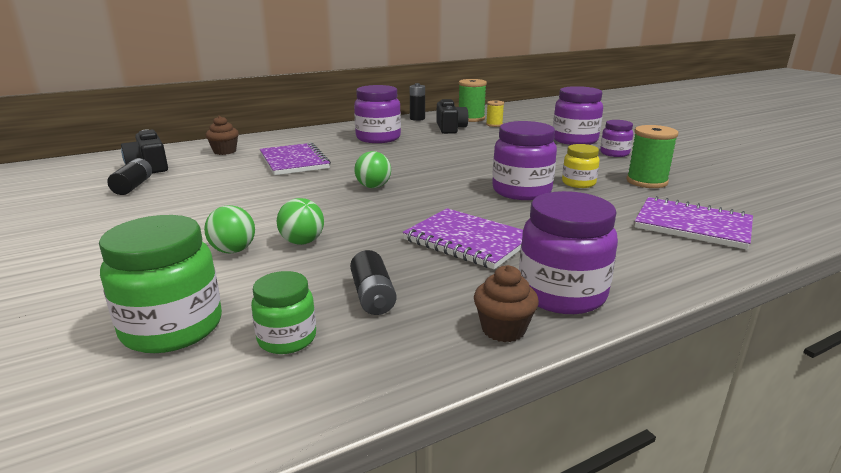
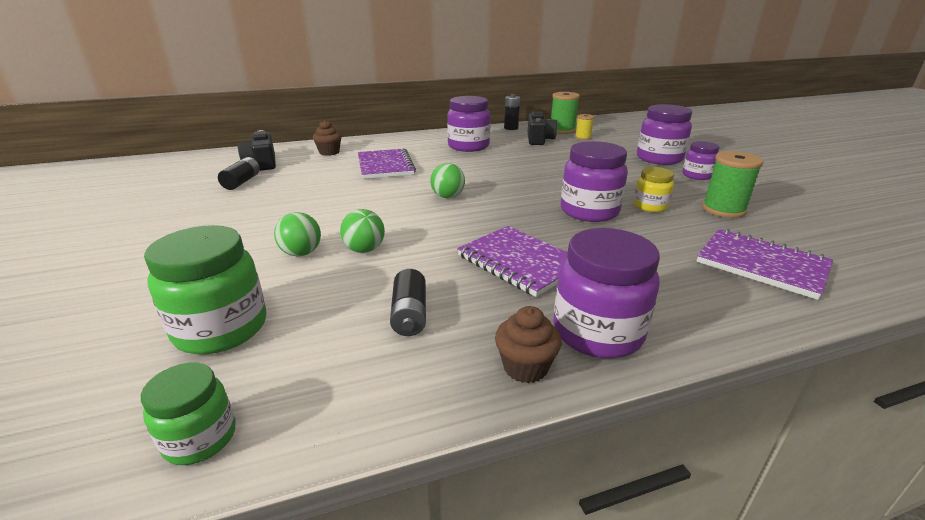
camera: 10 degrees right, 5 degrees up
(287, 339) = (316, 352): green jar -> green jar (200, 438)

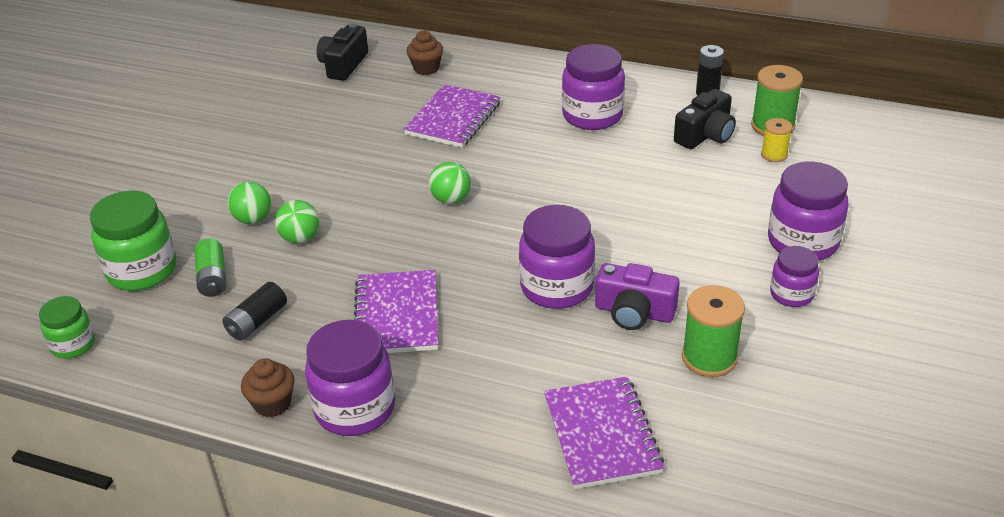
camera: 40 degrees right, 10 degrees up
(242, 182) = (298, 93): black battery -> none
(316, 303) = (213, 278): none -> green battery
(650, 206) = (634, 312): yellow jar -> purple camera

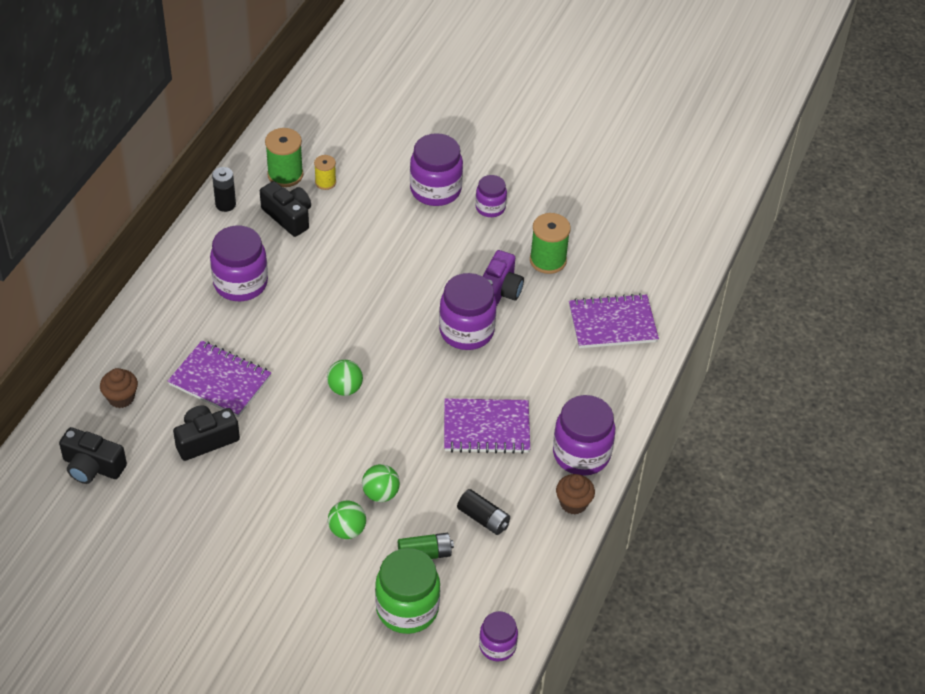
camera: 90 degrees left, 10 degrees up
(73, 345) = (497, 646): green jar -> purple jar
(375, 120) = (206, 440): none -> black camera

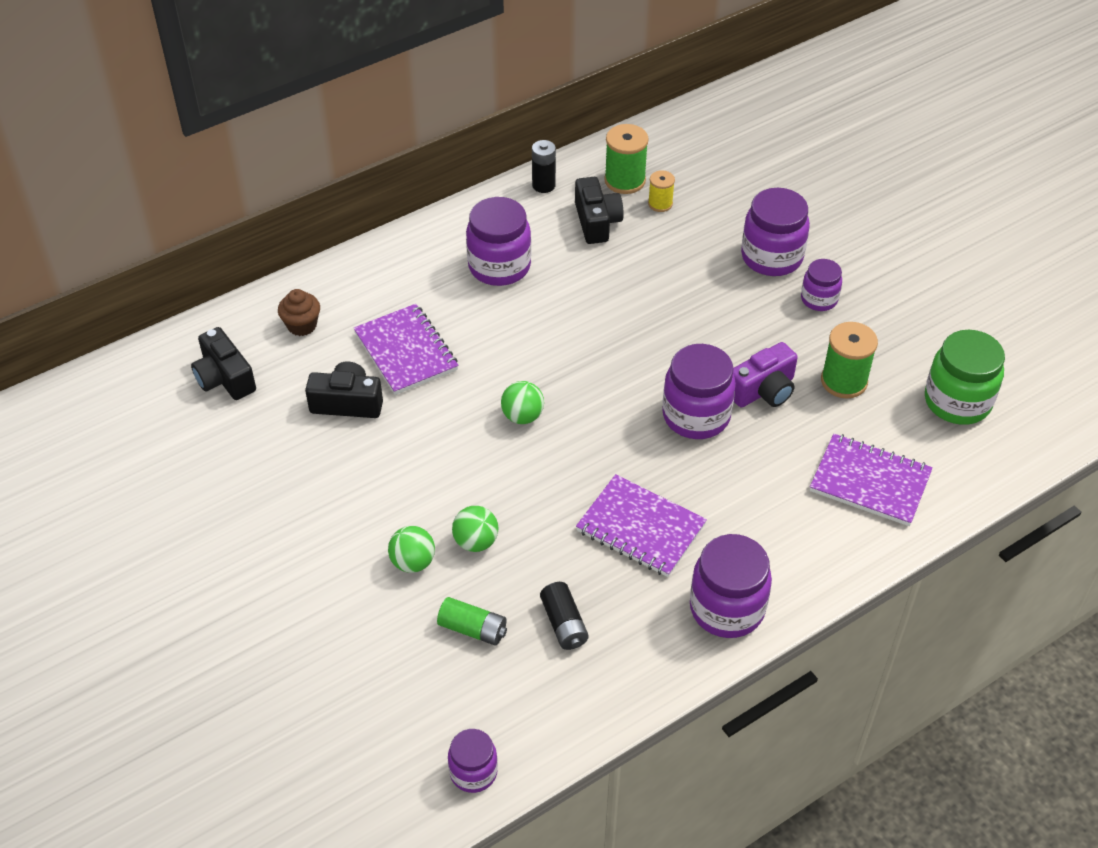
camera: 35 degrees right, 0 degrees up
(407, 608) = (410, 677): green jar -> green jar (957, 401)
(573, 503) = (677, 659): brown cupcake -> none

